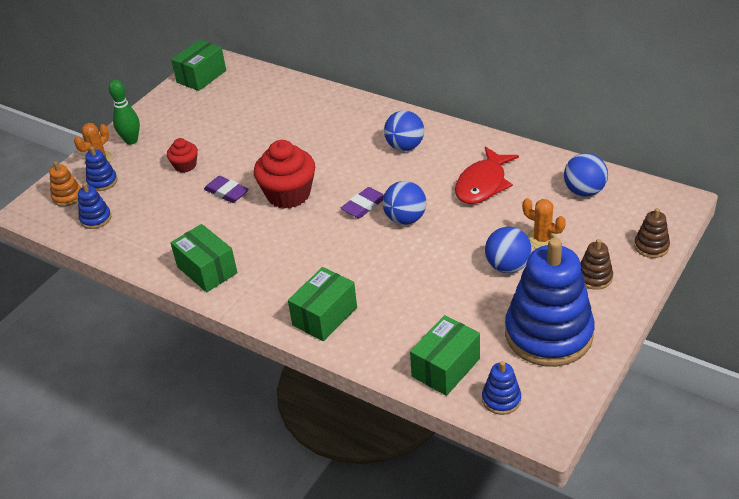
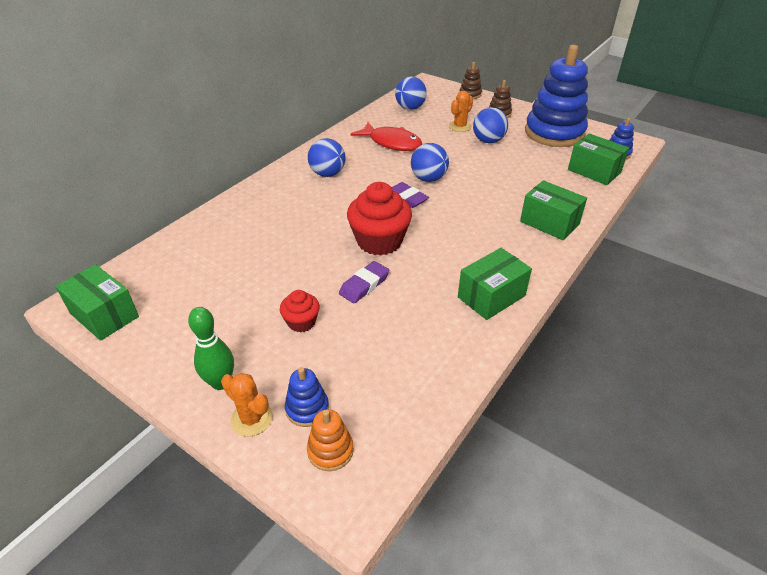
camera: 90 degrees left, 0 degrees up
(96, 219) = (388, 408): blue stacking toy -> none

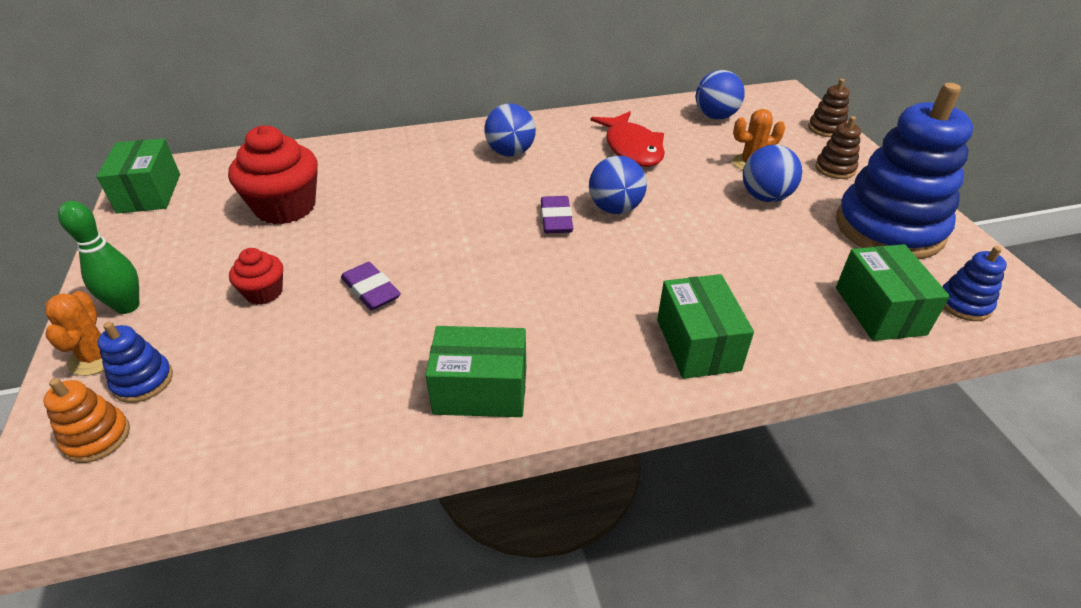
camera: 40 degrees right, 0 degrees up
(364, 285) = (371, 290): purple eraser -> purple eraser turned 60 degrees clockwise
(379, 241) = (455, 252): red cupcake -> red cupcake (285, 207)

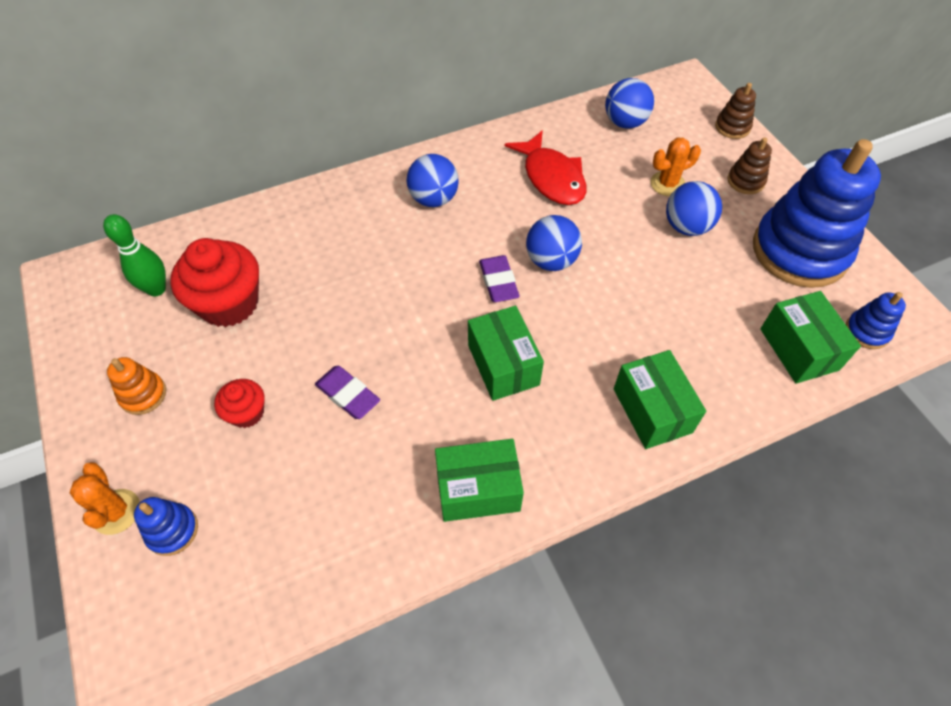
camera: 10 degrees left, 15 degrees up
(97, 438) = (156, 596): orange stacking toy -> orange stacking toy (143, 395)
(127, 306) = (120, 449): green bowling pin -> green bowling pin (156, 289)
(149, 193) = (79, 304): green box -> green box (503, 365)

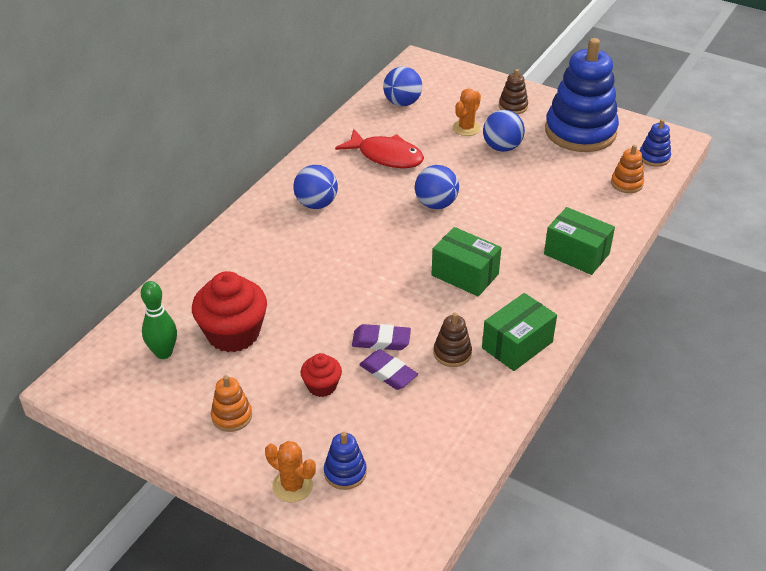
camera: 35 degrees left, 15 degrees down
(498, 282) = (413, 231): purple eraser -> purple eraser (388, 373)
(732, 127) = (475, 78): brown stacking toy -> brown stacking toy (452, 353)
(799, 349) = (626, 183): green box -> orange stacking toy

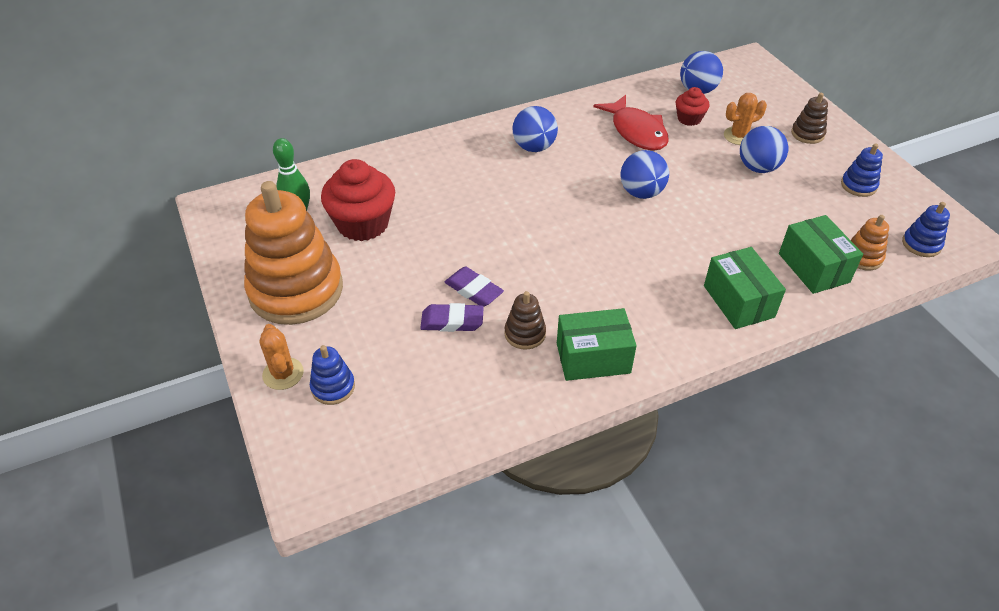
camera: 35 degrees right, 5 degrees up
(232, 416) = (296, 290): orange stacking toy -> orange stacking toy, size x2.37
(322, 386) = (387, 303): red cupcake -> red cupcake (689, 119)
(388, 373) = (452, 321): purple eraser -> purple eraser turned 75 degrees counterclockwise
(465, 275) = (606, 268): green box -> green box (813, 268)
(580, 132) = (858, 185): blue stacking toy -> blue stacking toy, size x0.42

